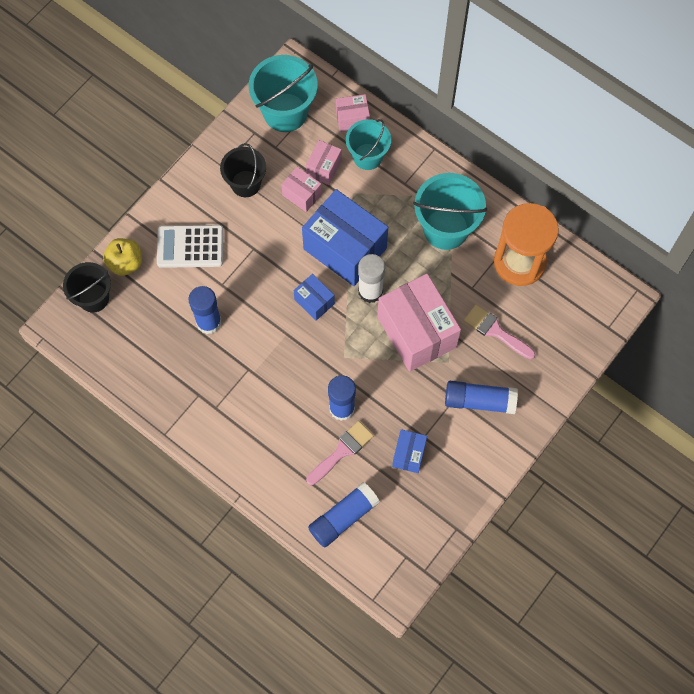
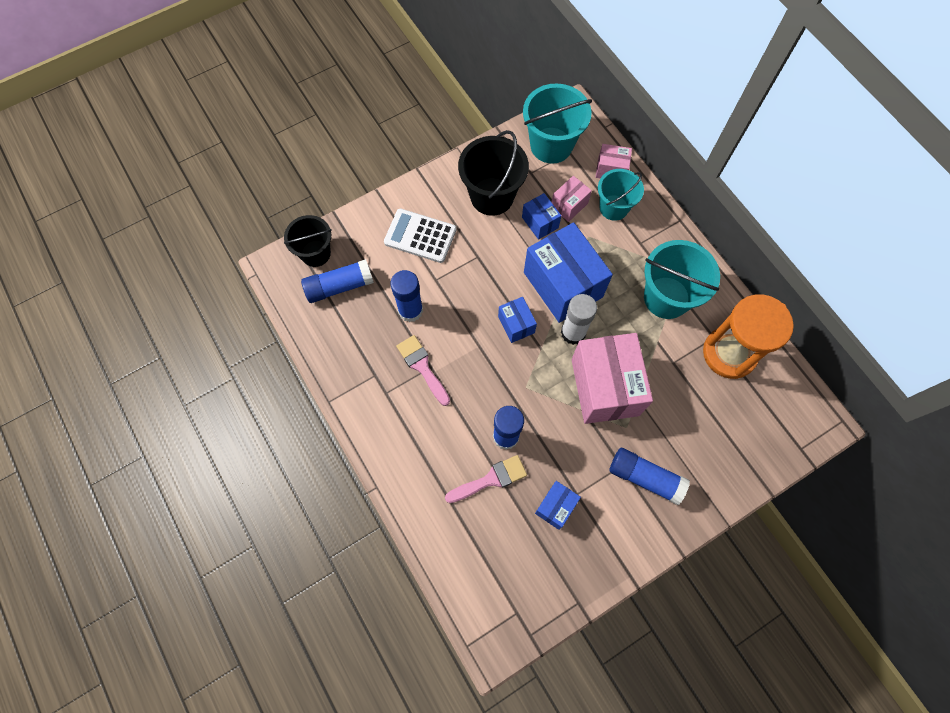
camera: 20 degrees right, 0 degrees up
(125, 263) = (356, 231): yellow apple -> none
(245, 183) = (492, 196): black bucket -> black bucket, size x1.51
(302, 195) = (540, 222): pink box -> blue box
(343, 517) = (468, 548): blue glue stick -> blue glue stick (339, 286)
(495, 331) = (684, 413): pink brush -> pink brush (422, 367)

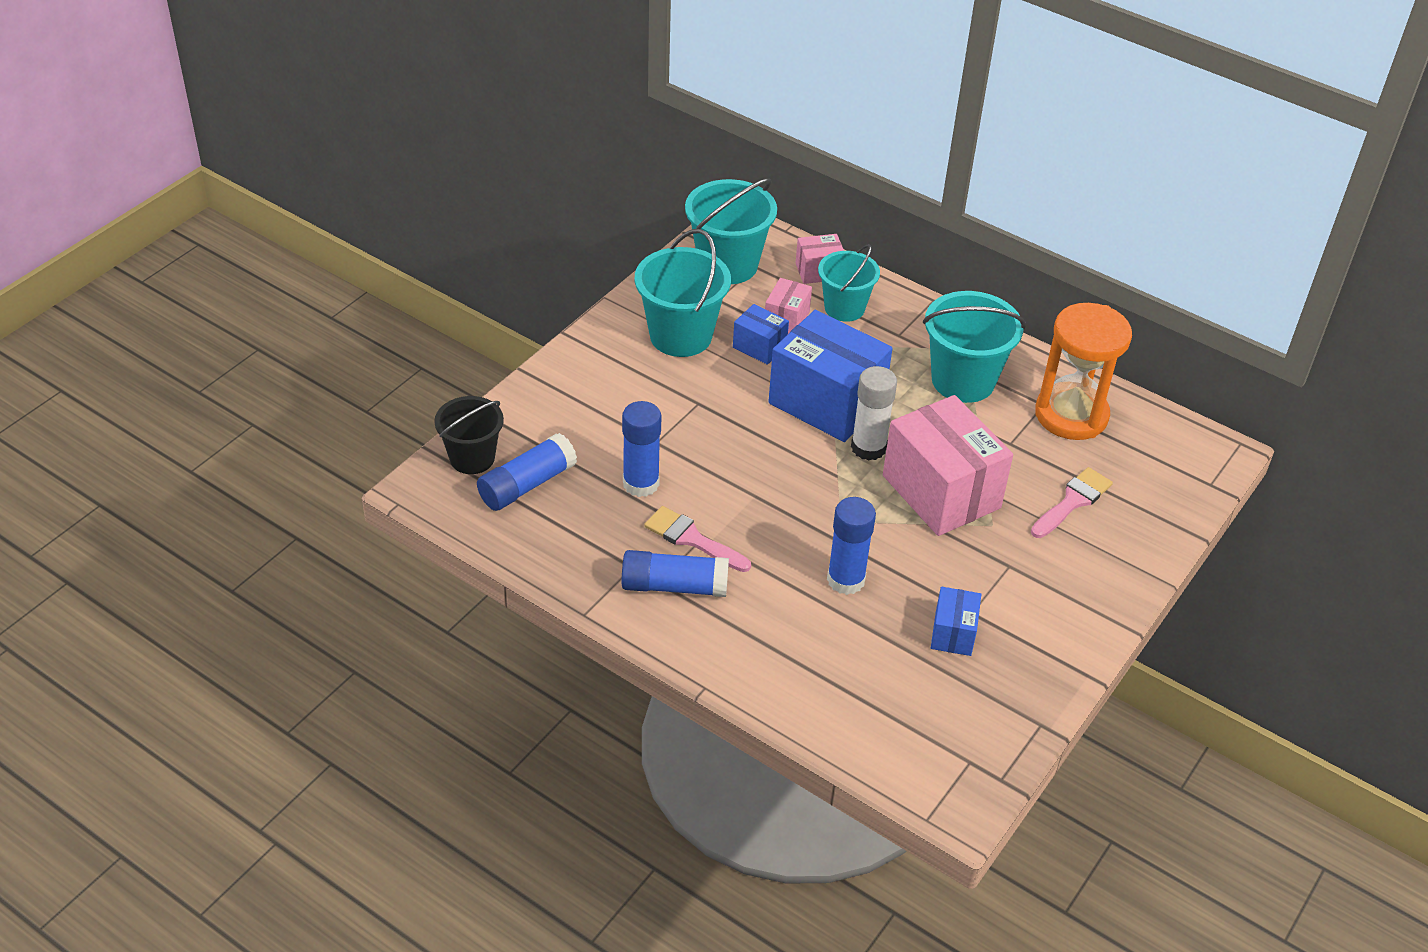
camera: 25 degrees left, 25 degrees down
(420, 236) = (608, 401): white calculator -> none
(491, 479) = (853, 631): pink brush -> pink brush (1073, 501)
(492, 196) = (680, 336): black bucket -> turquoise bucket
(516, 324) = (790, 459): blue box -> none
(645, 477) = (1045, 569): blue glue stick -> blue glue stick (674, 586)

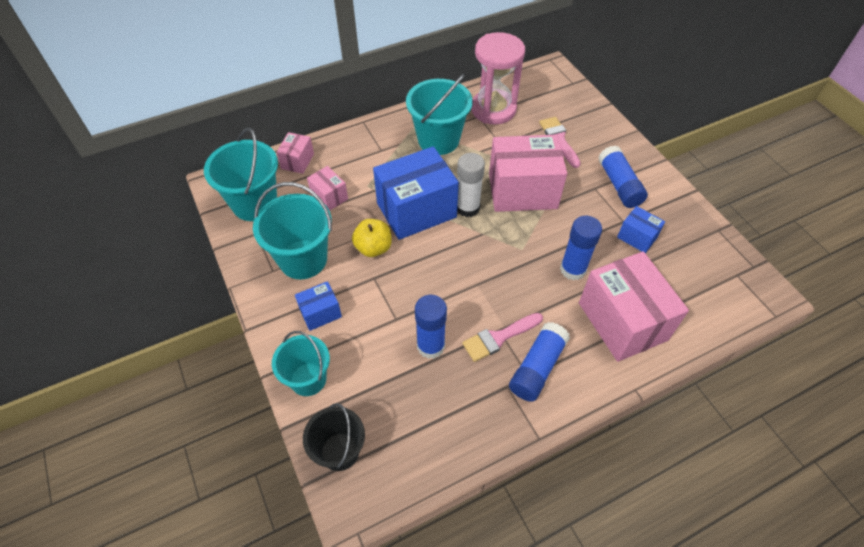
camera: 60 degrees left, 10 degrees up
(527, 485) = (391, 422): blue glue stick -> blue glue stick (619, 185)
(740, 386) = (373, 248): none -> yellow apple
(759, 347) = (344, 221): blue box -> blue box (320, 313)
(798, 651) = (622, 321): none -> pink box
(844, 308) = (340, 164): turquoise bucket -> turquoise bucket (308, 379)
(1071, 415) = (493, 109): orange hourglass -> pink hourglass

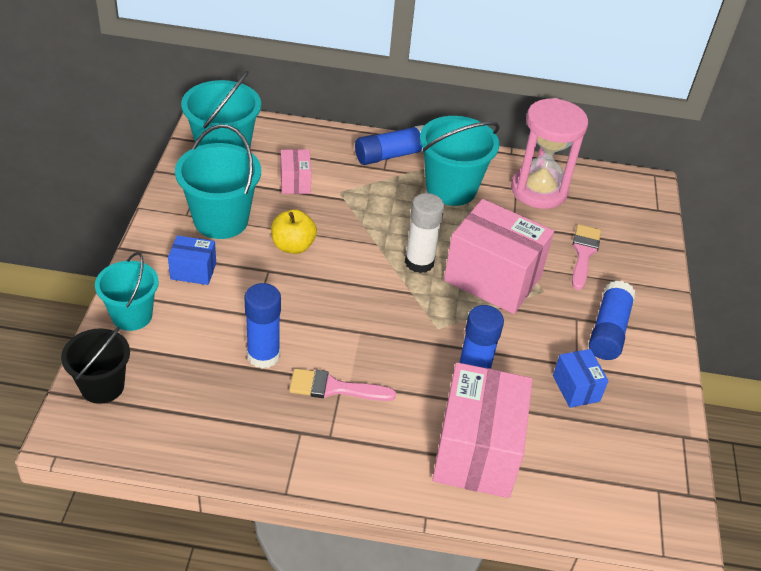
camera: 30 degrees right, 10 degrees down
(297, 161) = (296, 138): pink box -> none
(416, 210) = (366, 237): blue box -> none
(537, 367) = (345, 435): blue glue stick -> blue glue stick (391, 155)

